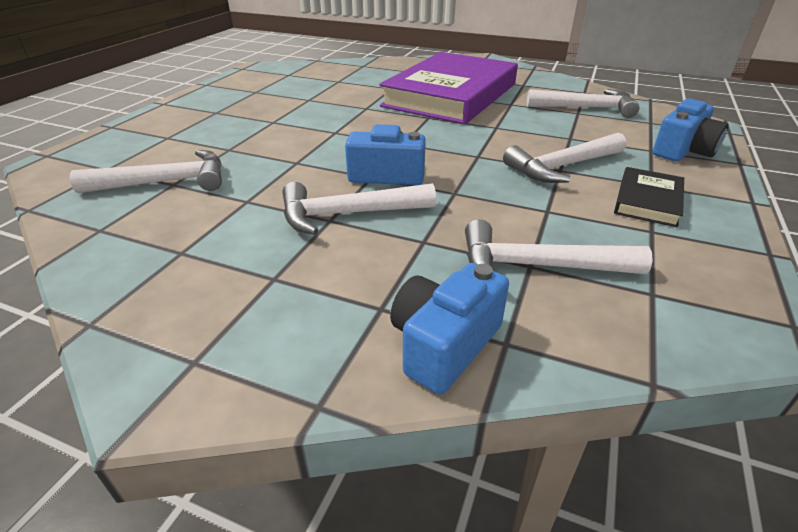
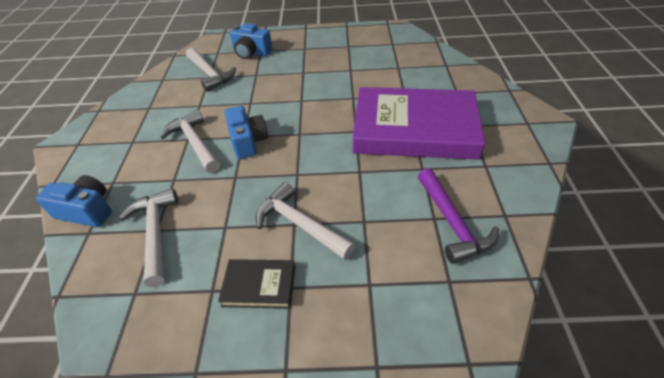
camera: 70 degrees right, 10 degrees up
(586, 108) = (452, 223): white hammer -> purple hammer
(683, 151) = (382, 312): blue camera -> blue camera (251, 53)

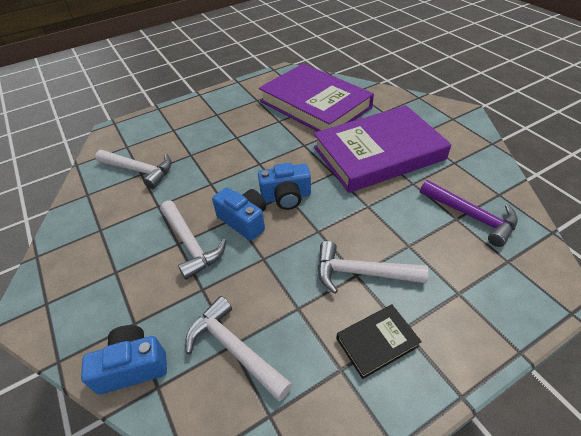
camera: 30 degrees left, 0 degrees up
(195, 143) = (190, 244): white hammer -> white hammer turned 150 degrees counterclockwise
(251, 53) = (165, 135): blue camera -> blue camera (286, 197)
(396, 65) = (315, 104): none -> purple book

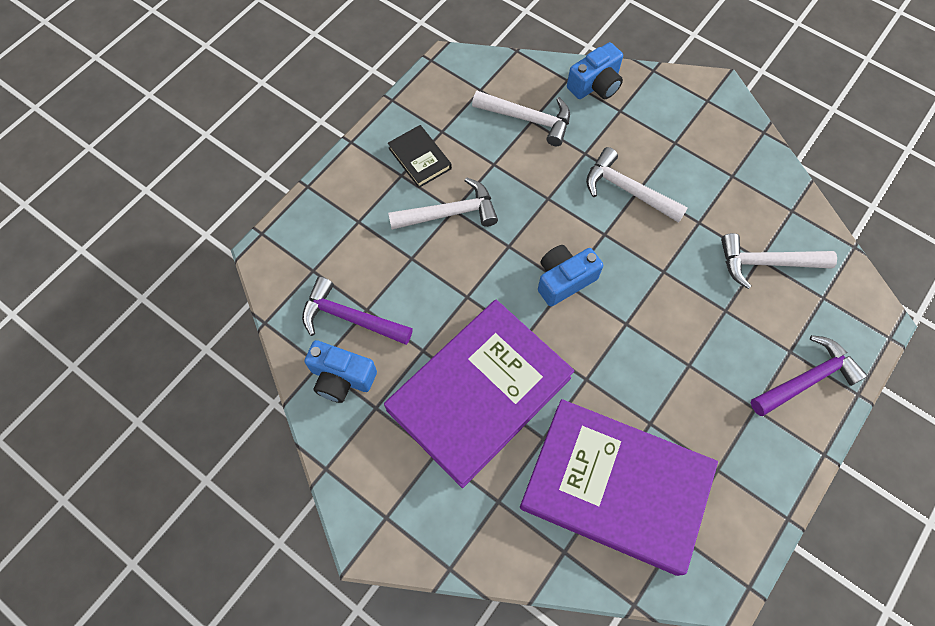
camera: 155 degrees right, 20 degrees up
(177, 118) = (807, 379): none -> purple hammer
(244, 221) = (592, 233): blue camera -> blue camera (341, 377)
(377, 342) = (420, 158): black book -> black book turned 75 degrees counterclockwise

